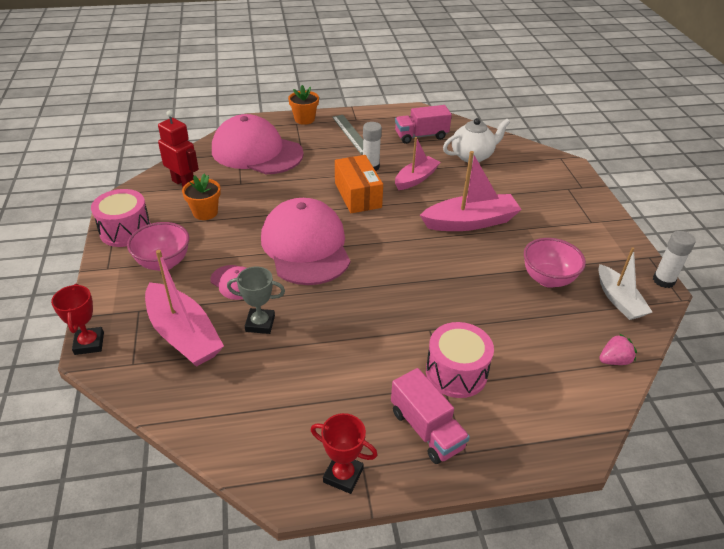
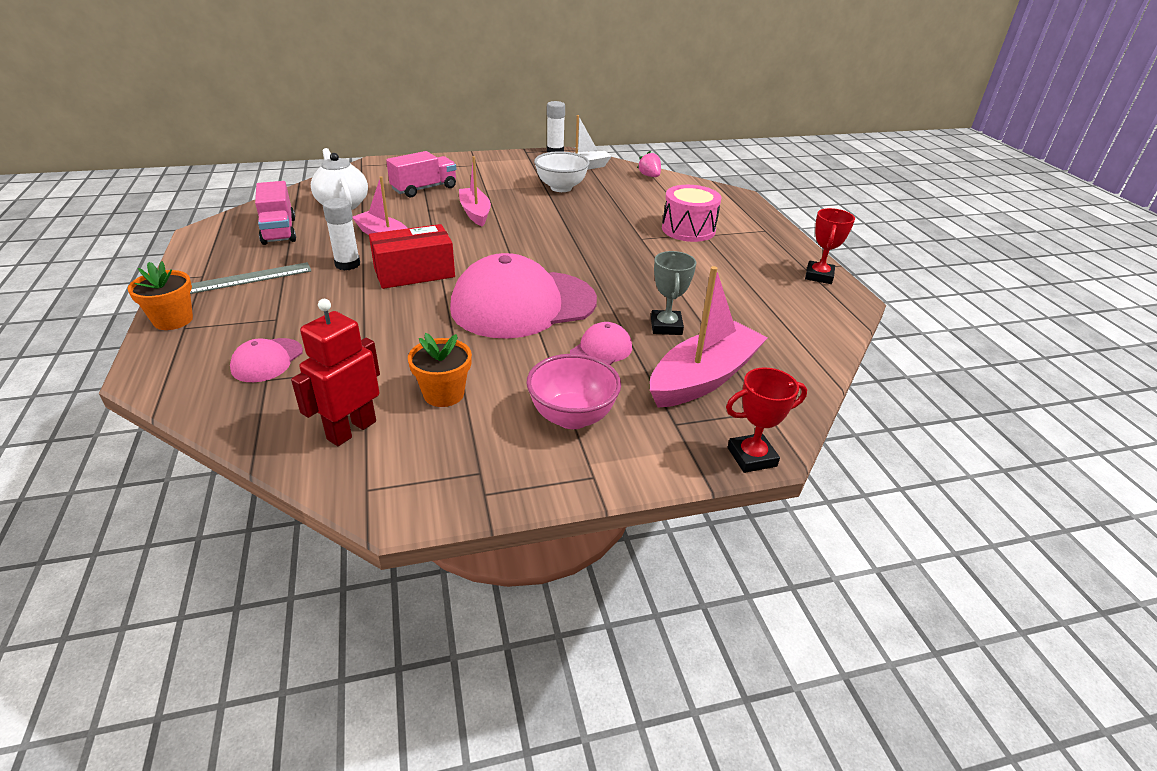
camera: 95 degrees left, 5 degrees down
(125, 230) = (492, 477): pink drum -> none
(256, 152) = (267, 360): pink cap -> pink cap, size x0.44
(357, 195) = (414, 273): orange box -> red box
(426, 429) = (753, 243): pink truck -> pink truck (424, 189)
(470, 222) = (475, 213): pink boat -> pink boat, size x0.65
(547, 279) = (561, 188): pink bowl -> white bowl

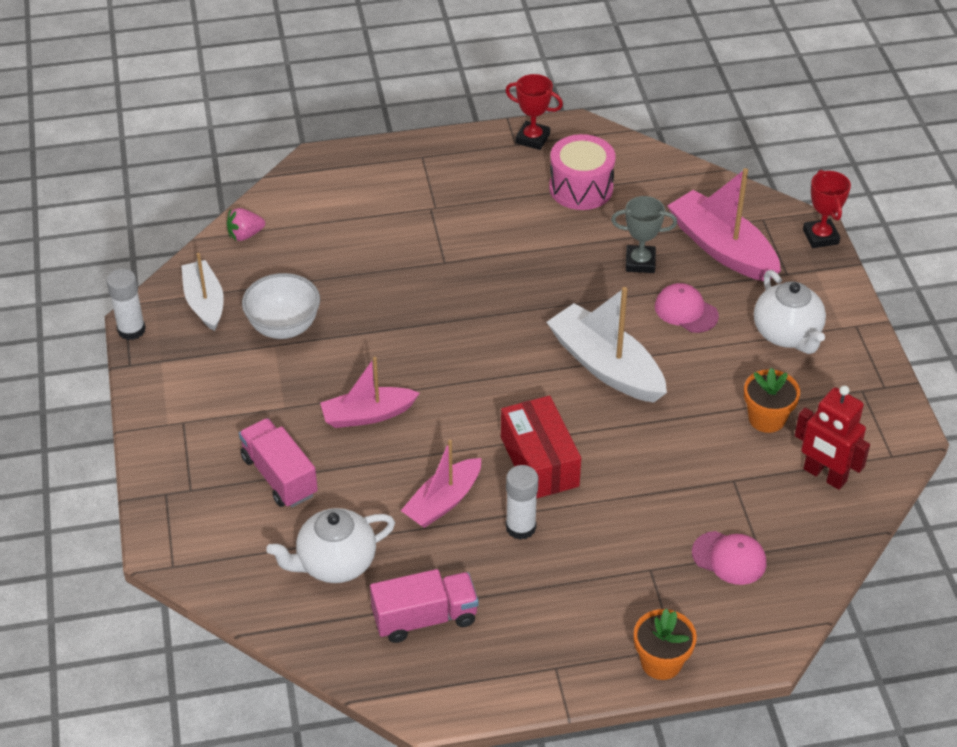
camera: 85 degrees left, 10 degrees up
(247, 278) = (561, 618): grey ruler -> none
(523, 304) = (605, 366): pink cap -> white boat
(572, 417) = (787, 334): pink bowl -> white teapot
(688, 229) = (420, 219): pink drum -> pink drum (581, 188)

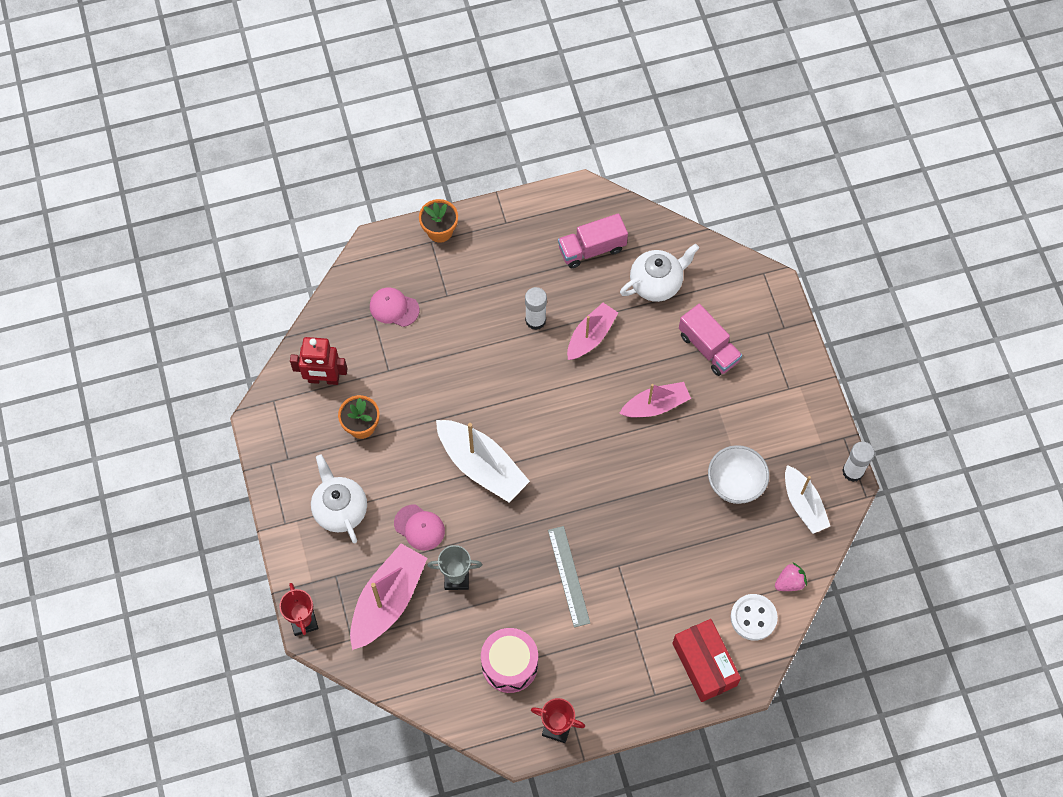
camera: 175 degrees right, 20 degrees up
(296, 208) = (753, 617): none -> white button
(505, 256) = (569, 576): none -> grey ruler
(539, 461) = (526, 375): red box -> red box (704, 664)
(722, 248) = (388, 600): pink boat -> pink boat turned 105 degrees counterclockwise
(824, 475) = (323, 379): red robot -> red robot turned 150 degrees clockwise

